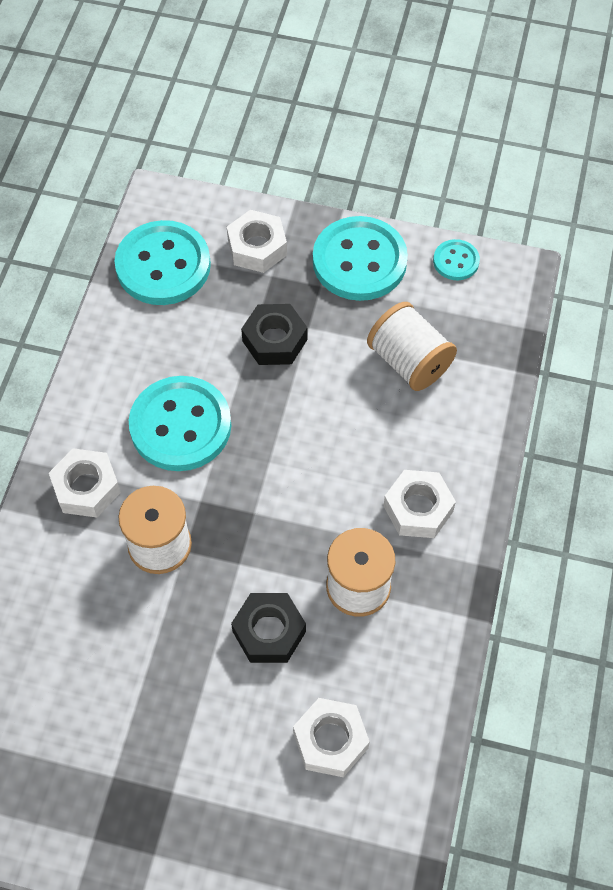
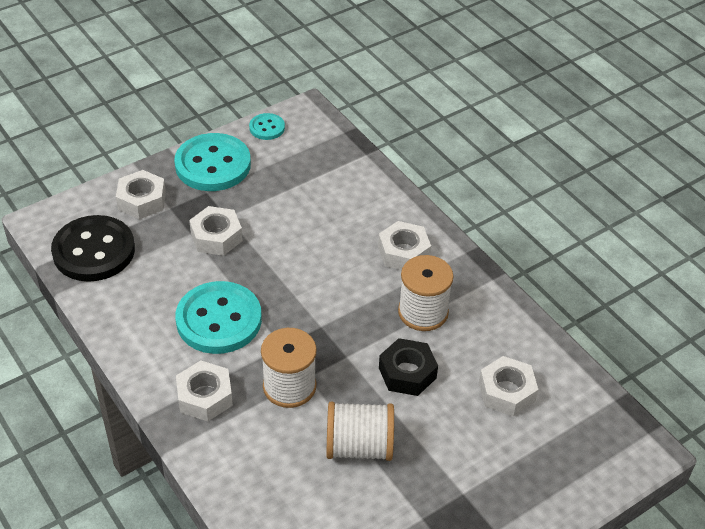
camera: 50 degrees left, 15 degrees down
(163, 265) = (94, 251): turquoise button -> black button
(274, 340) = (216, 237): black nut -> white nut
(409, 361) = (306, 191): white spool -> white spool (359, 446)

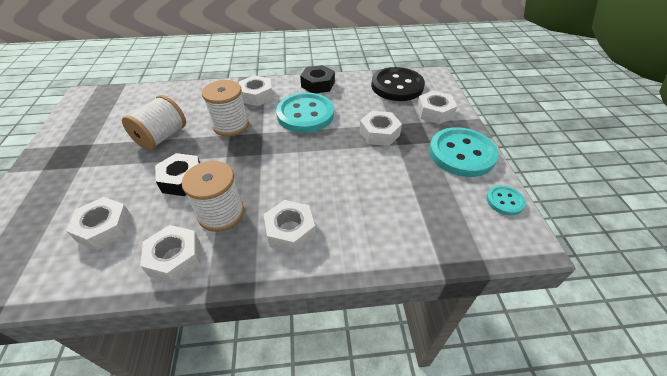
camera: 120 degrees right, 0 degrees up
(135, 338) = (318, 84): none -> black nut
(489, 315) = (175, 258): none -> white nut

